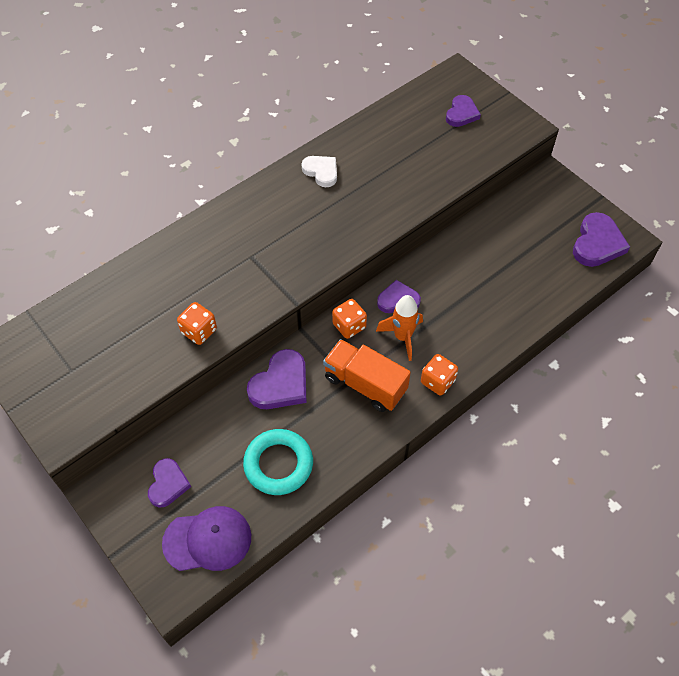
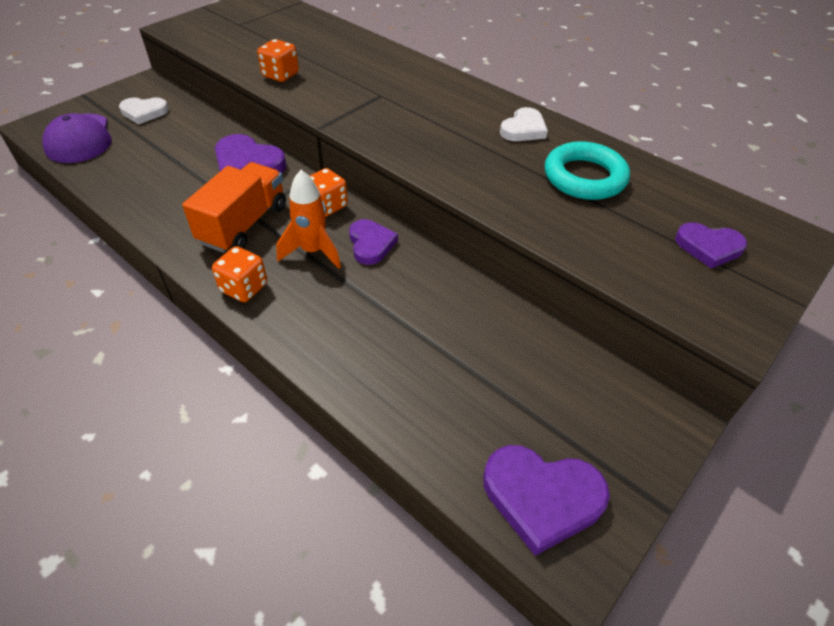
camera: 80 degrees right, 10 degrees down
(168, 484) = (144, 112): purple heart -> white heart
(278, 464) = (150, 171): turquoise ring -> turquoise ring (584, 177)

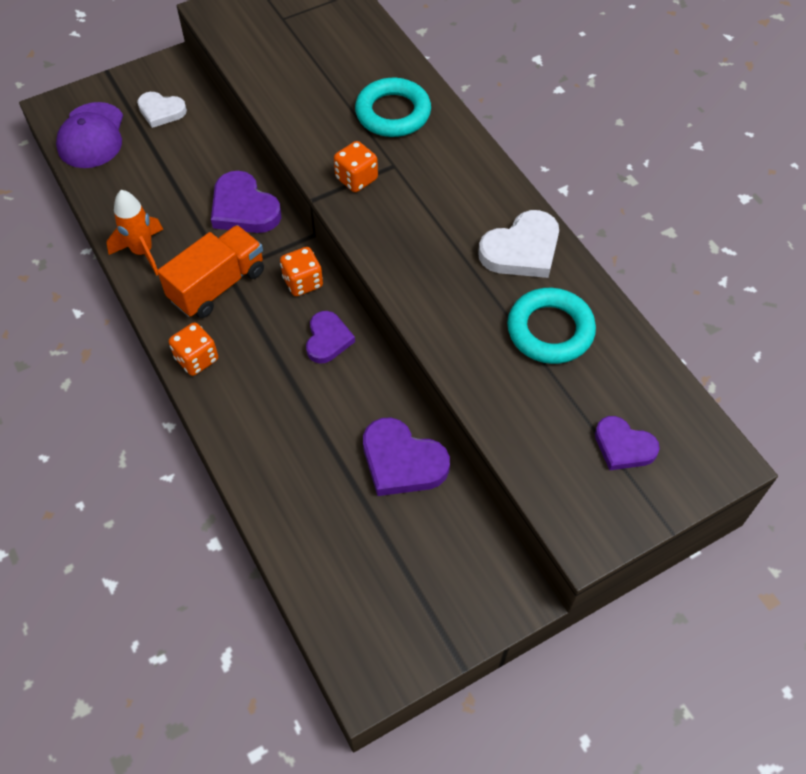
camera: 20 degrees right, 10 degrees up
(280, 75) = (300, 113): orange dice -> orange dice (356, 179)
(313, 251) = (271, 334): orange rocket -> orange rocket (143, 252)
(363, 64) = (393, 113): none -> turquoise ring
(523, 129) = (522, 250): white heart -> white heart, size x1.52
(541, 497) = (367, 626): purple heart -> purple heart (402, 461)

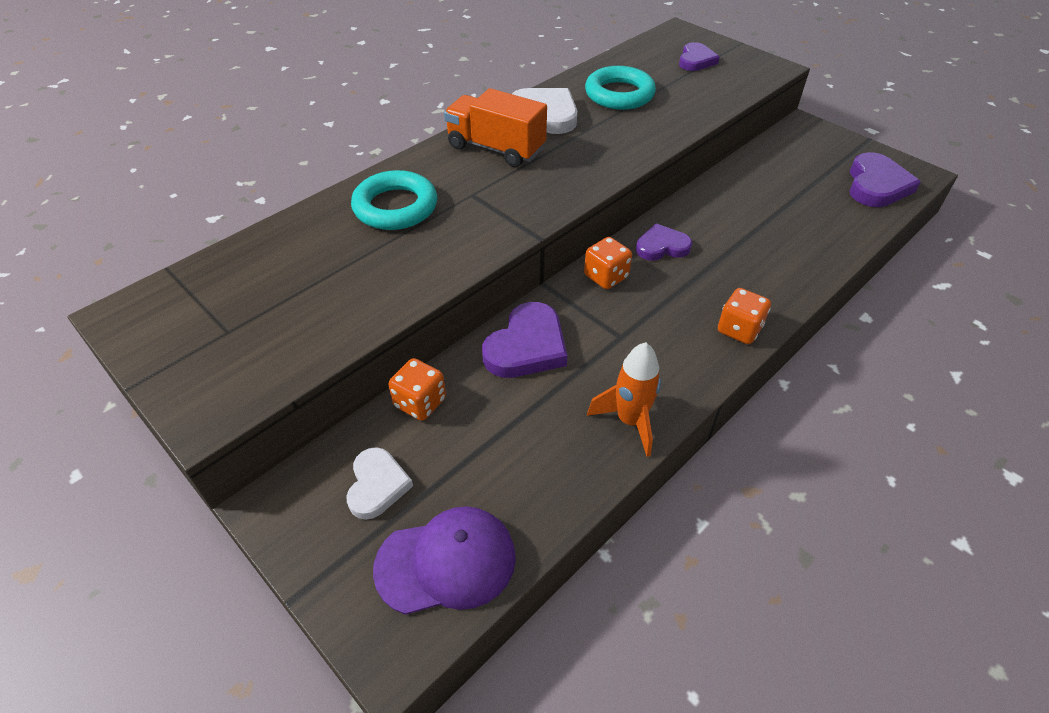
camera: 105 degrees left, 10 degrees down
(218, 285) = (642, 339): orange truck -> orange truck (496, 148)
(356, 179) = (500, 214): orange dice -> orange dice (420, 402)
(402, 461) = (748, 185): purple heart -> purple heart (876, 185)

